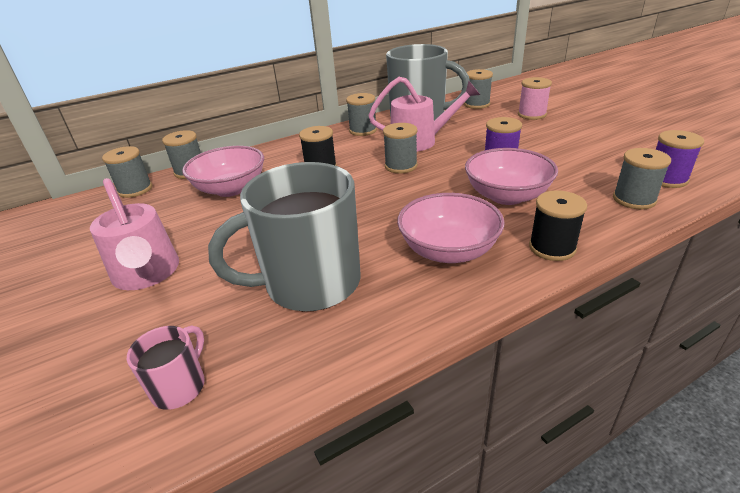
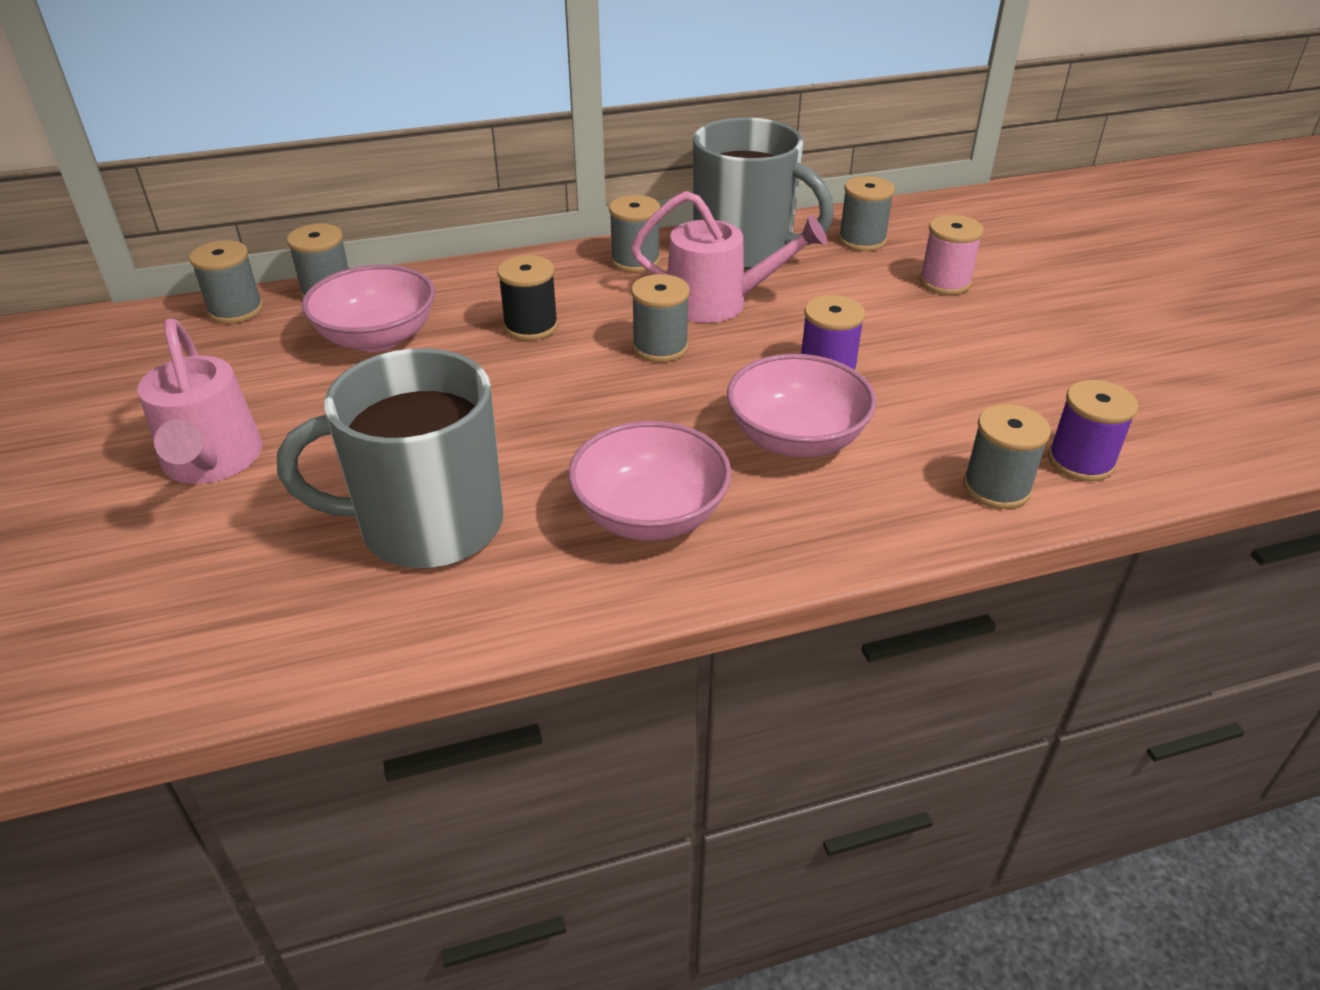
camera: 10 degrees right, 5 degrees up
(180, 386) = (206, 633): pink mug -> none
(552, 247) = (807, 544): black spool -> none

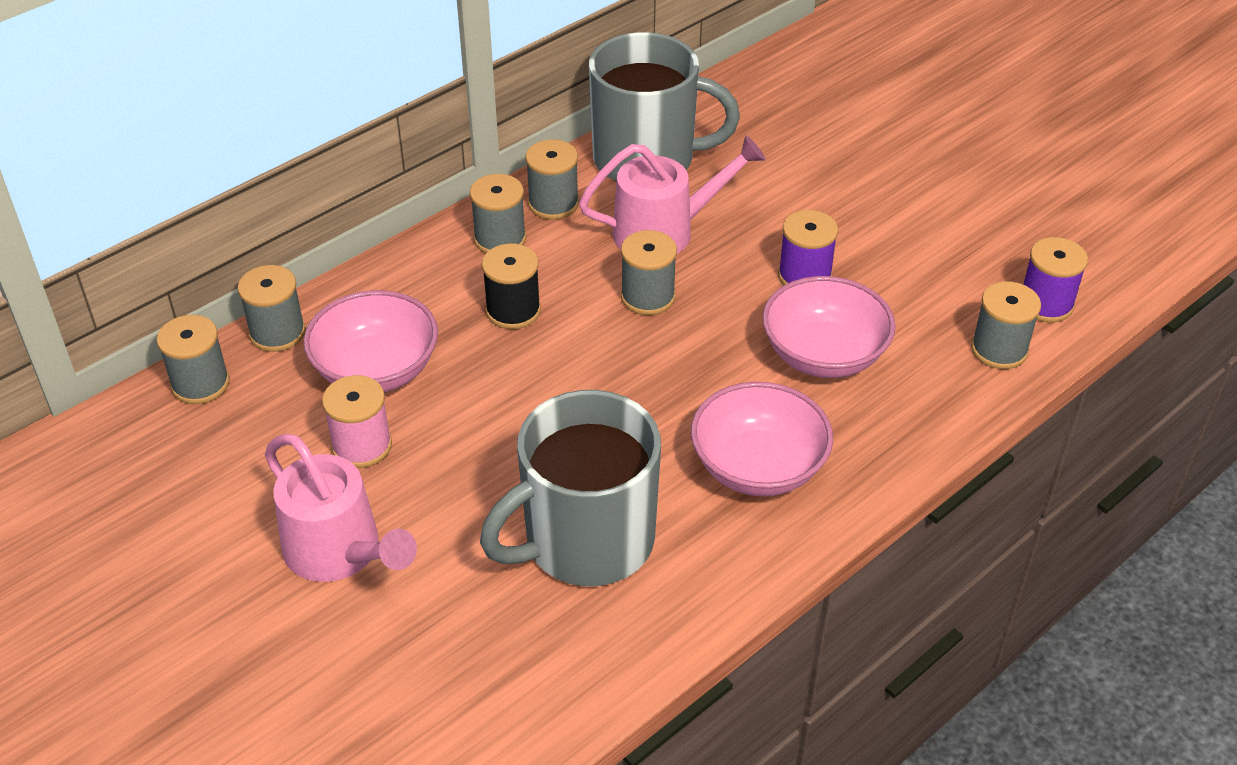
camera: 25 degrees left, 5 degrees up
(862, 240) = (744, 118): grey spool -> grey spool (500, 239)
(945, 282) = (844, 148): pink spool -> pink spool (362, 446)

